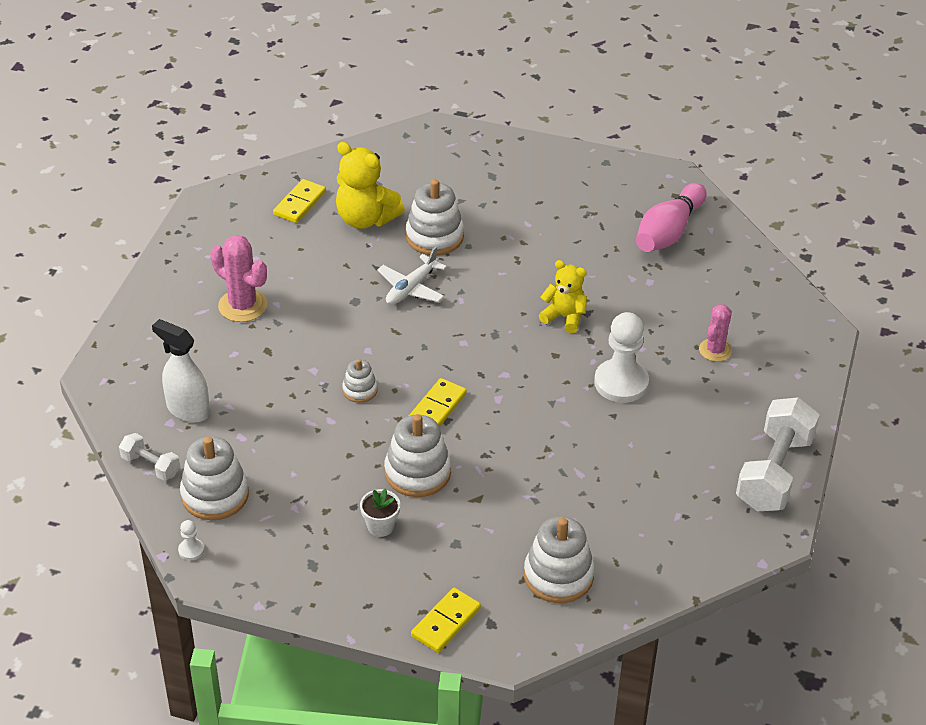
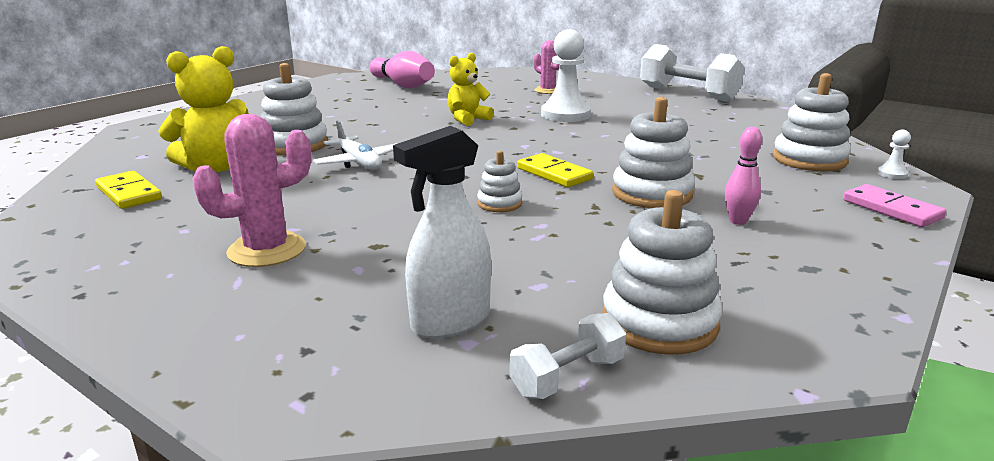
camera: 70 degrees left, 20 degrees down
(191, 550) = (788, 361): white pawn -> white pawn (892, 174)
(380, 526) = (738, 221): white flower pot -> pink bowling pin
(445, 622) = (891, 209): yellow domino -> pink domino

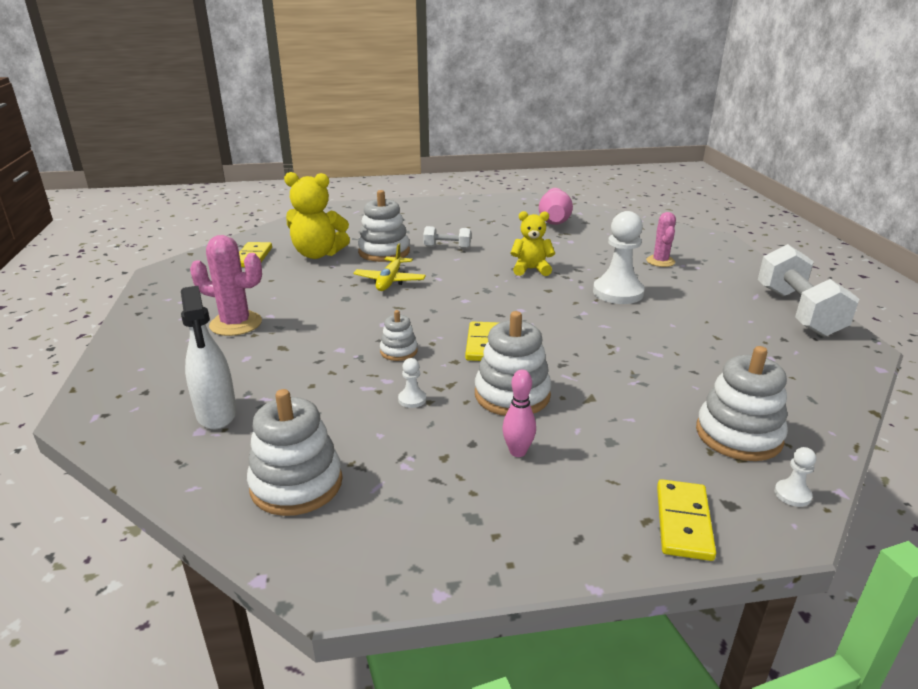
camera: 45 degrees right, 5 degrees up
(359, 162) = (390, 281): white plane -> yellow plane
(450, 321) = (217, 414): white spray bottle -> white spray bottle turned 120 degrees counterclockwise
(567, 377) = (193, 480): white dumbbell -> white dumbbell (447, 247)
(594, 227) = (412, 399): none -> white pawn
(891, 209) = (683, 522): pink domino -> yellow domino

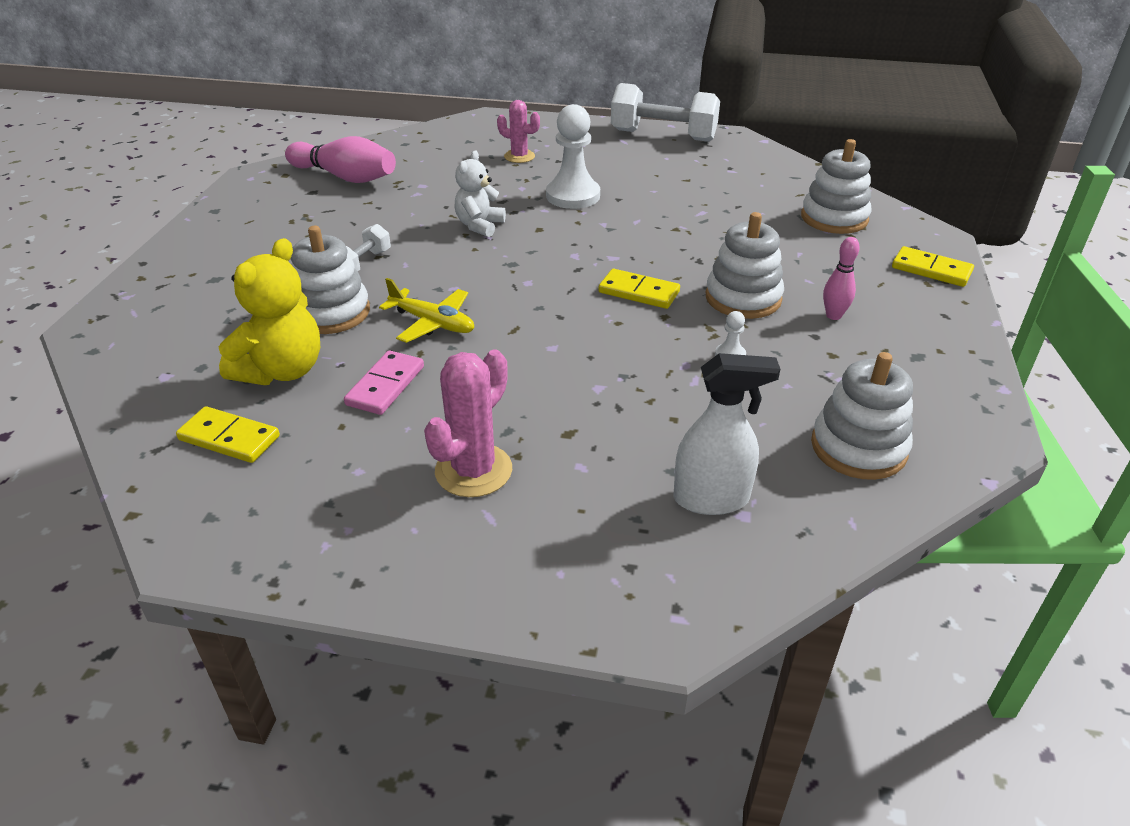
camera: 70 degrees left, 10 degrees up
(314, 282) = (385, 385): none -> pink domino
(398, 351) = (626, 347): white stacking toy -> none
(531, 269) = (479, 226): yellow teddy bear -> white teddy bear
(792, 494) = (906, 223): white pawn -> none

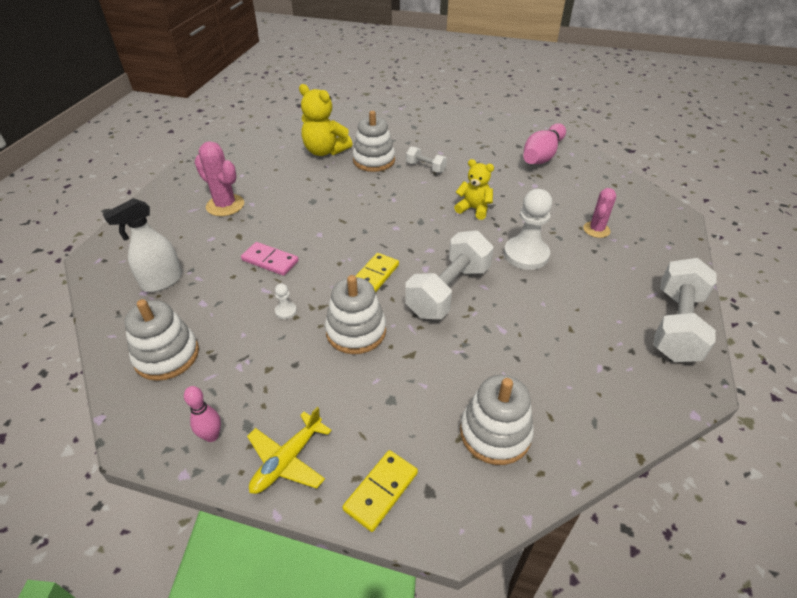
camera: 95 degrees right, 5 degrees up
(229, 438) = (279, 143): yellow domino -> none
(385, 385) = (302, 179): pink domino -> pink domino (270, 260)
(433, 323) = (355, 192): yellow plane -> yellow plane (287, 460)
(479, 226) = (474, 209): white teddy bear -> yellow teddy bear
(651, 241) = (448, 291): none -> white dumbbell
(711, 499) = (162, 281): white spray bottle -> white spray bottle turned 45 degrees clockwise
(833, 316) = (319, 383): pink bowling pin -> pink bowling pin (212, 436)

